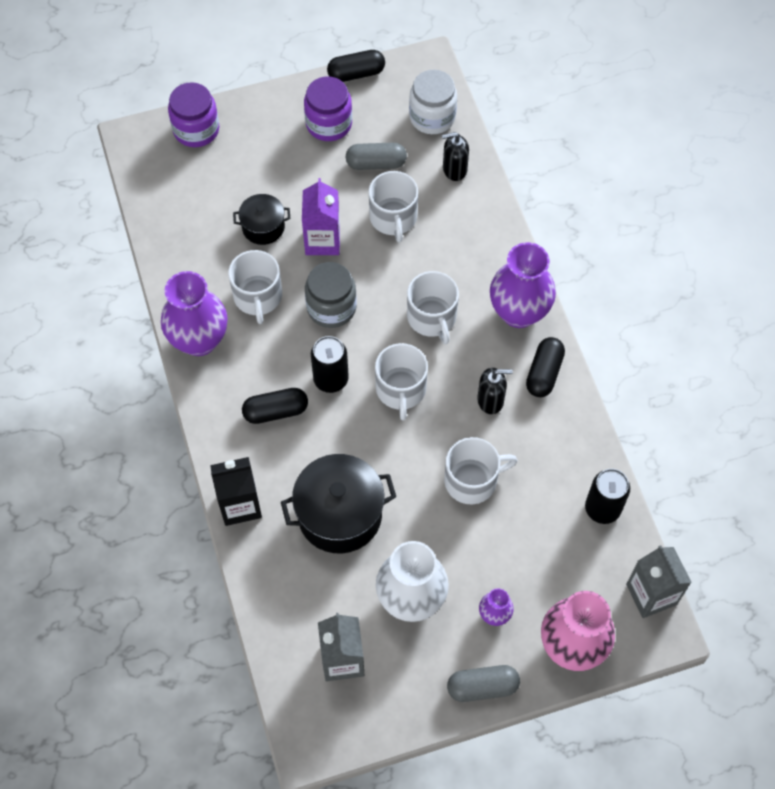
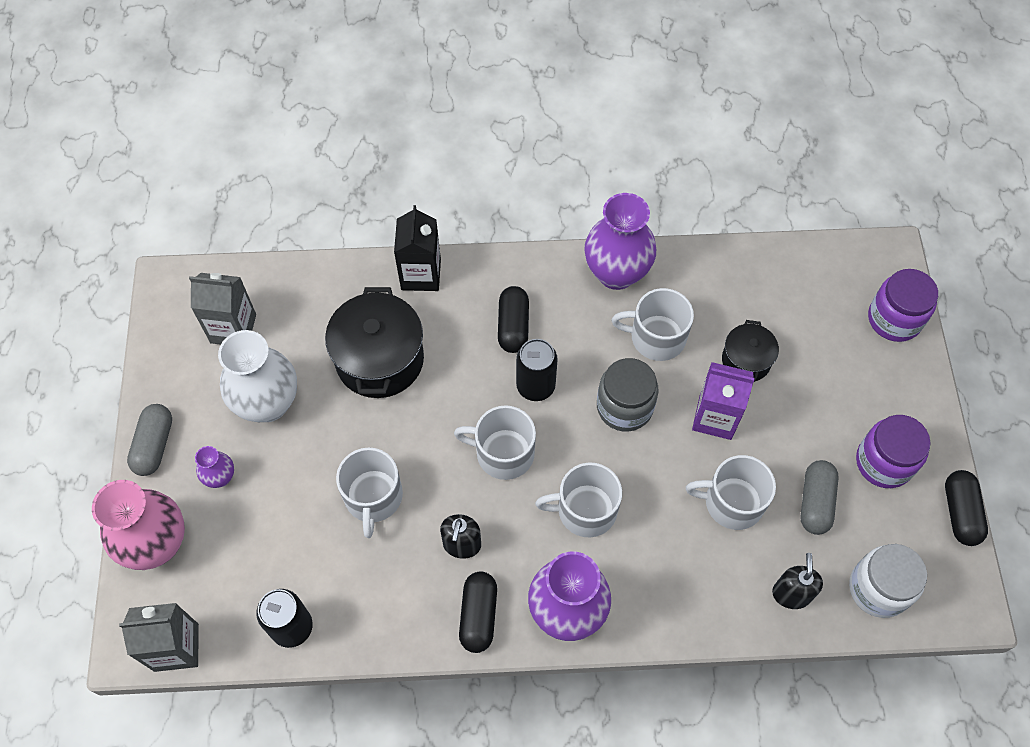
camera: 105 degrees right, 0 degrees up
(544, 373) = (478, 615): black capsule -> black capsule turned 60 degrees clockwise

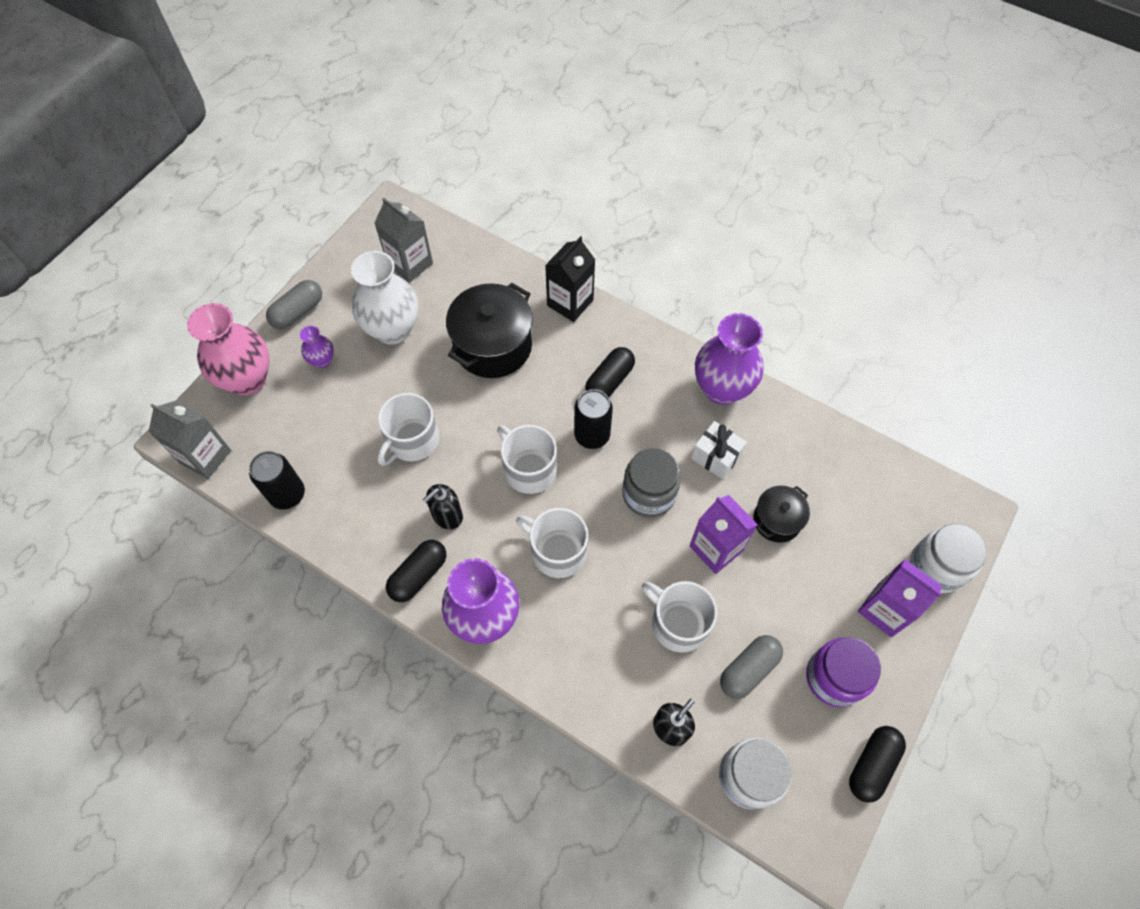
camera: 35 degrees right, 0 degrees up
(656, 337) = (716, 457): white mug -> white gift
(881, 380) = (884, 610): none -> purple carton
(894, 319) = (936, 567): purple jar -> white jar

